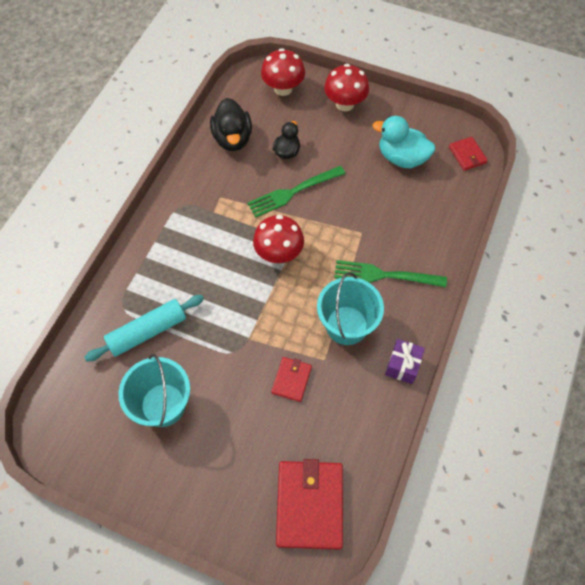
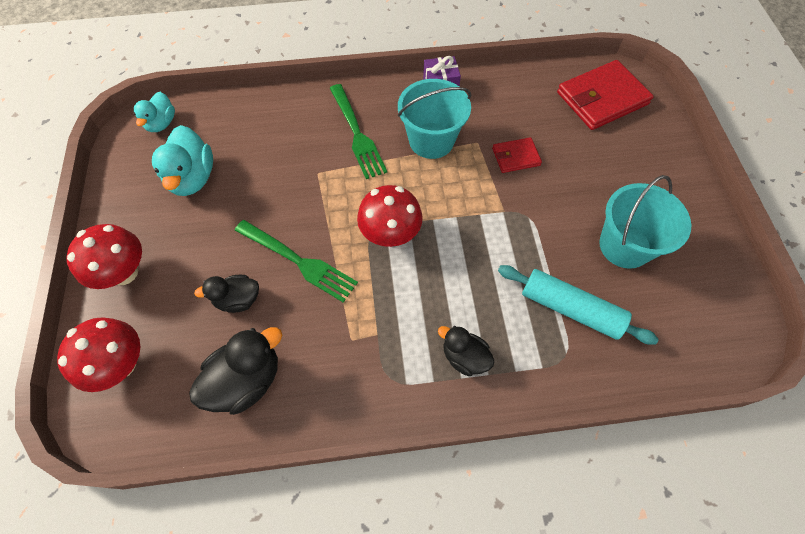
camera: 120 degrees left, 0 degrees up
(165, 250) = (464, 357): none -> black duck
(467, 155) = (161, 123): red wallet -> turquoise duck

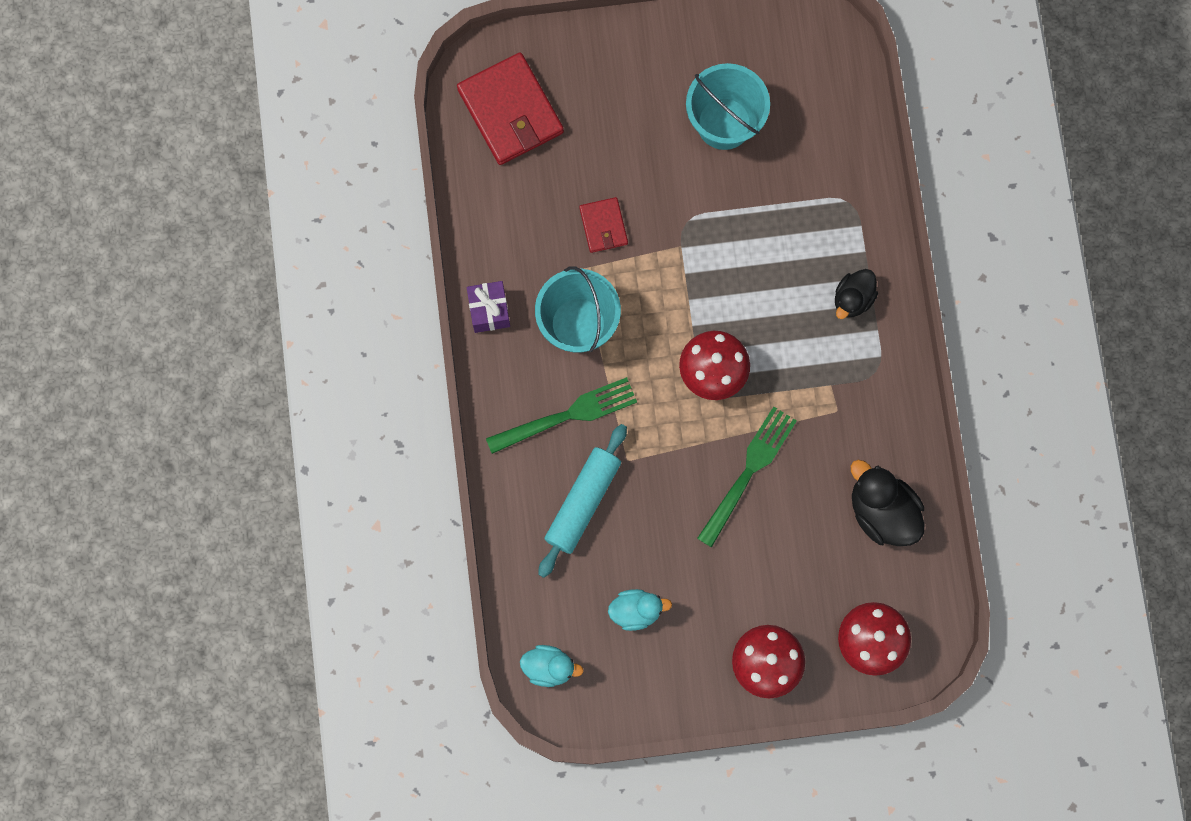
camera: 90 degrees left, 15 degrees up
(192, 178) = (636, 611): turquoise duck -> turquoise duck, size x0.63
(238, 300) = (796, 532): black duck -> none
(570, 308) = (798, 190): turquoise rolling pin -> turquoise rolling pin (582, 502)

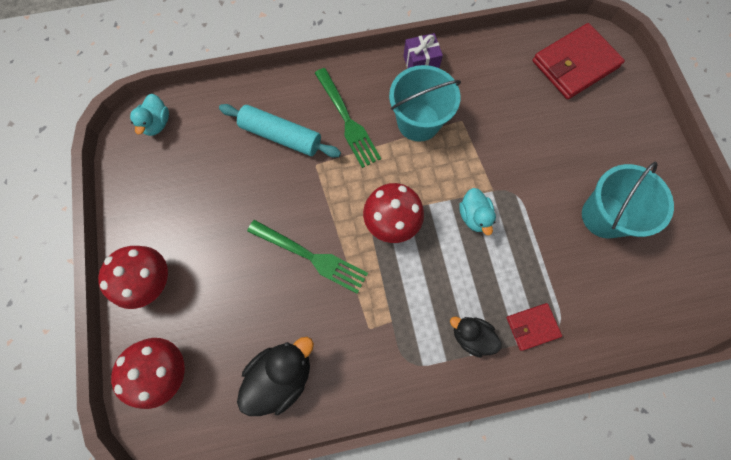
camera: 85 degrees right, 5 degrees down
(603, 226) = (499, 133): red wallet -> red wallet (532, 327)
(636, 611) = (198, 180): turquoise duck -> turquoise duck (474, 216)

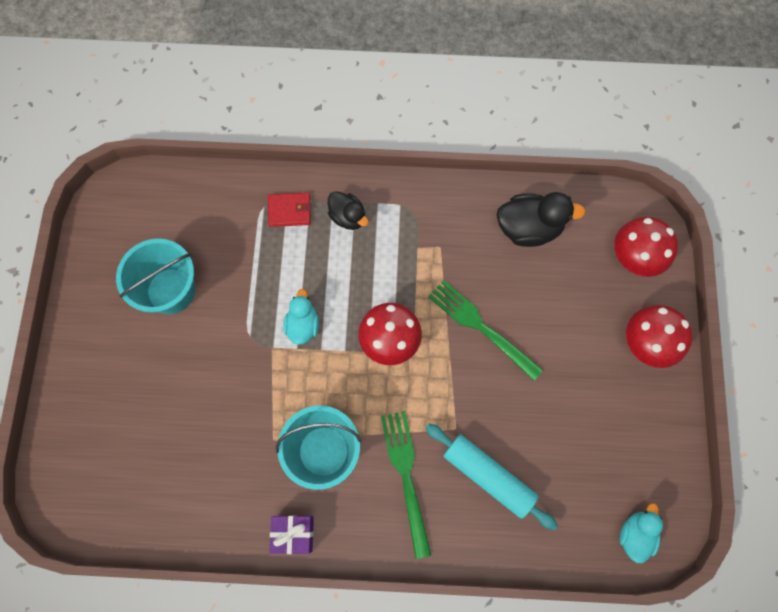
camera: 165 degrees left, 0 degrees up
(281, 375) = (529, 228): black duck -> black duck turned 150 degrees counterclockwise
(574, 64) = (107, 479): red wallet -> none

